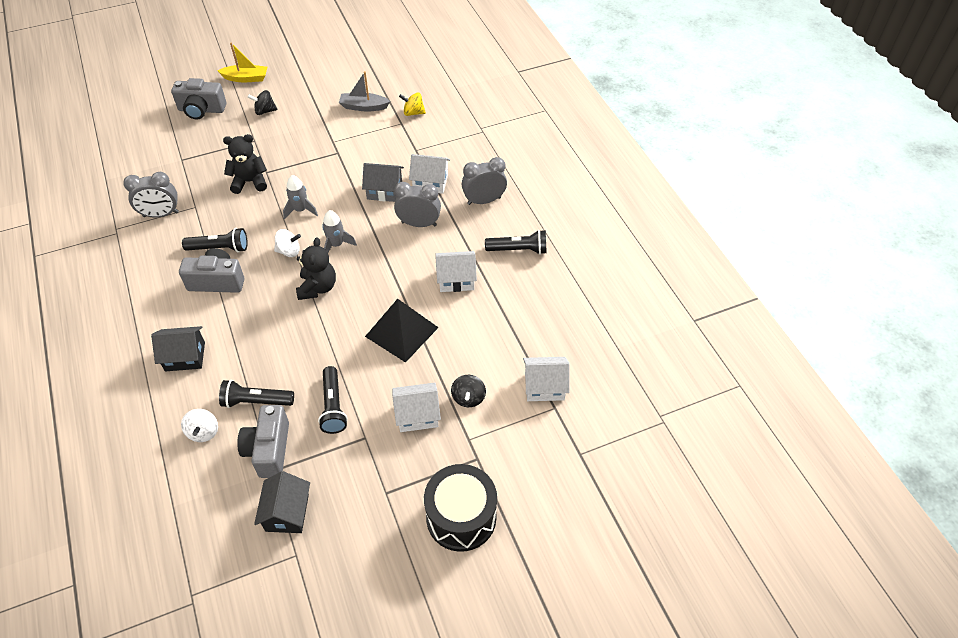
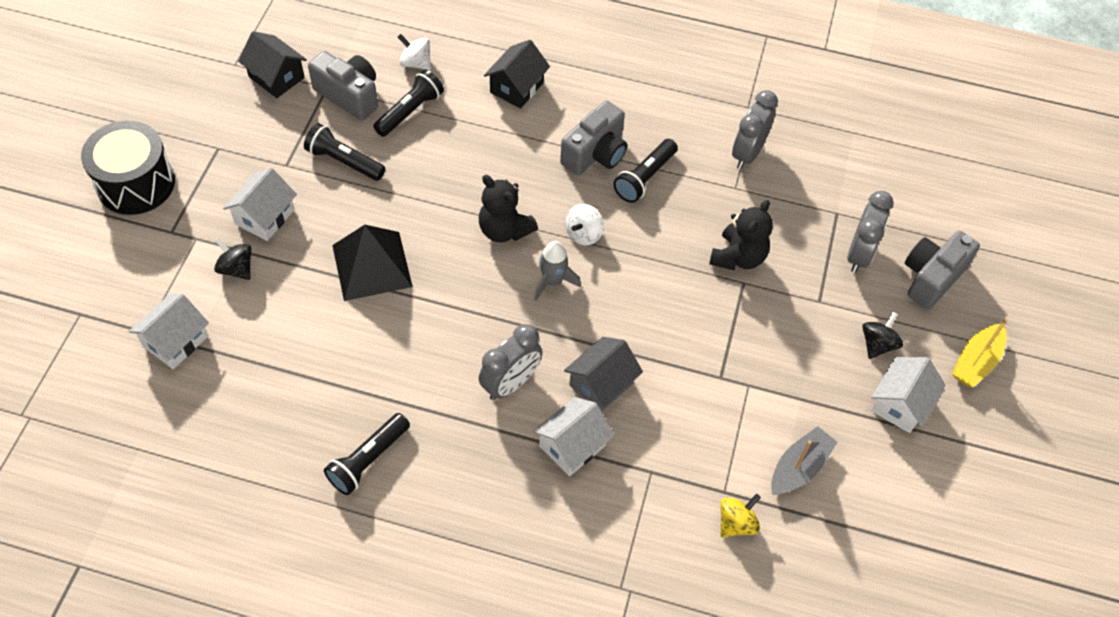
camera: 125 degrees right, 5 degrees up
(300, 210) = (643, 280): grey rocket -> none
(456, 279) = (389, 362): white house -> white house (900, 404)
(484, 201) = (483, 484): grey clock -> grey clock (859, 254)

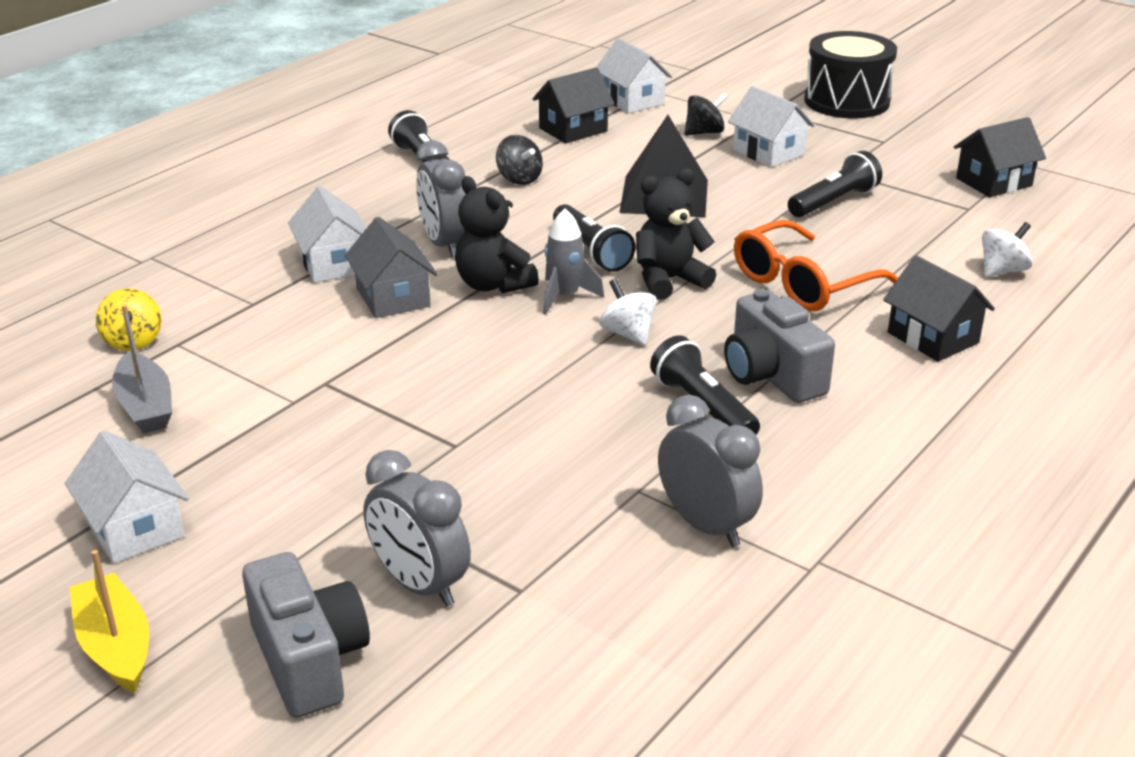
camera: 115 degrees right, 25 degrees down
(259, 367) = (573, 130): none -> black house
(349, 95) = (949, 219): grey camera -> none
(410, 111) = (907, 253): black flashlight -> black flashlight (591, 251)
(476, 158) = (802, 283): none -> orange glasses
(738, 257) = (502, 453): black teddy bear -> black teddy bear (493, 285)
(877, 344) = (245, 542): black spinning top -> black spinning top (519, 179)

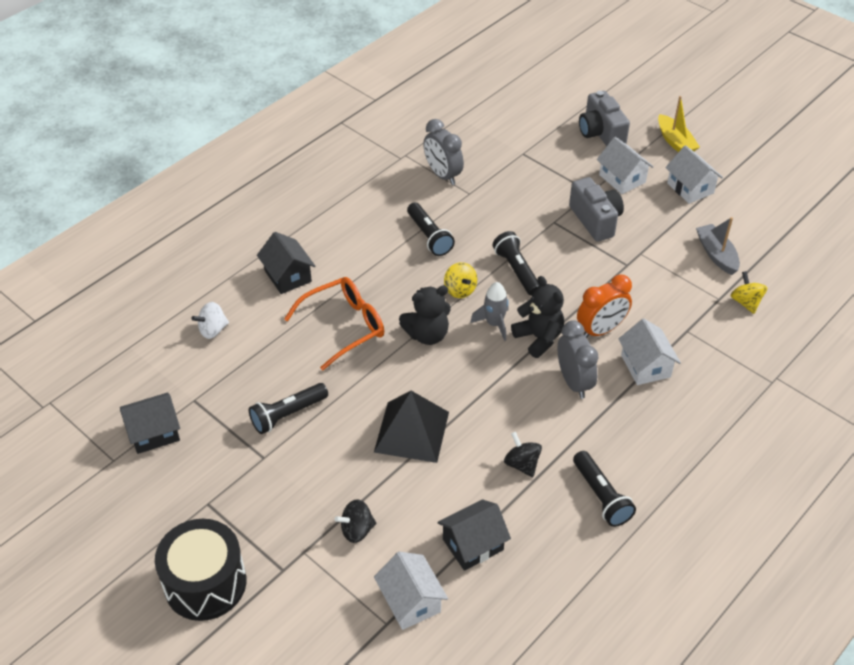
camera: 175 degrees left, 15 degrees up
(393, 297) = (600, 330): grey house -> orange clock
(419, 585) = (563, 157): grey clock -> none
(591, 251) = (473, 368): black flashlight -> black flashlight (517, 271)
(628, 334) = (460, 290): white spinning top -> yellow spinning top
(768, 152) = (312, 491): white house -> white house (622, 179)
(771, 375) = (387, 255): grey camera -> grey camera (595, 220)

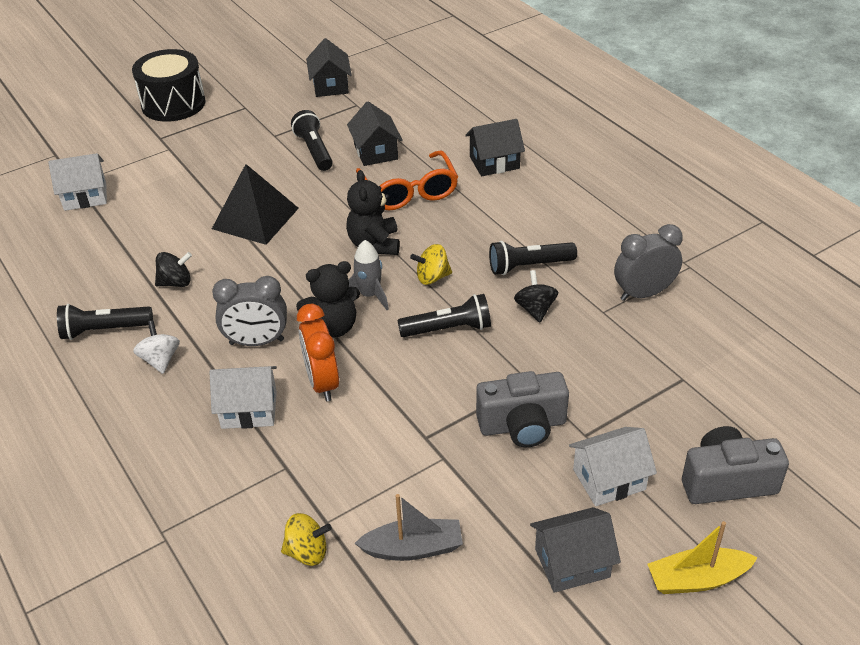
camera: 105 degrees right, 5 degrees down
(213, 330) = (436, 117): white spinning top -> white spinning top (160, 360)
(357, 530) = (170, 176): black spinning top -> black spinning top (535, 309)
(473, 545) = (112, 237): black house -> black house (375, 152)
(690, 188) = (572, 563): white house -> grey house

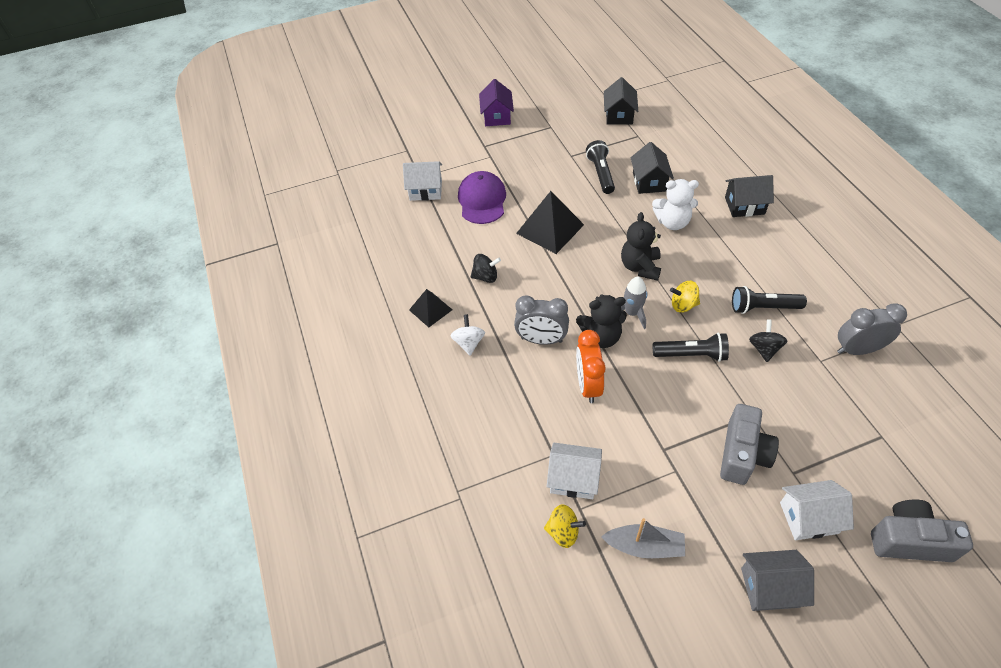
camera: 15 degrees right, 10 degrees up
(104, 330) = (430, 310): black flashlight -> black pyramid
(163, 198) = (482, 200): none -> purple cap
(173, 104) = (497, 116): black drum -> purple house
(249, 410) = (530, 399): white house -> white house (573, 479)
(409, 191) = (672, 222): orange glasses -> white teddy bear
(522, 425) = (742, 454): grey camera -> grey camera turned 75 degrees counterclockwise
(697, 579) = (873, 625): yellow boat -> none

